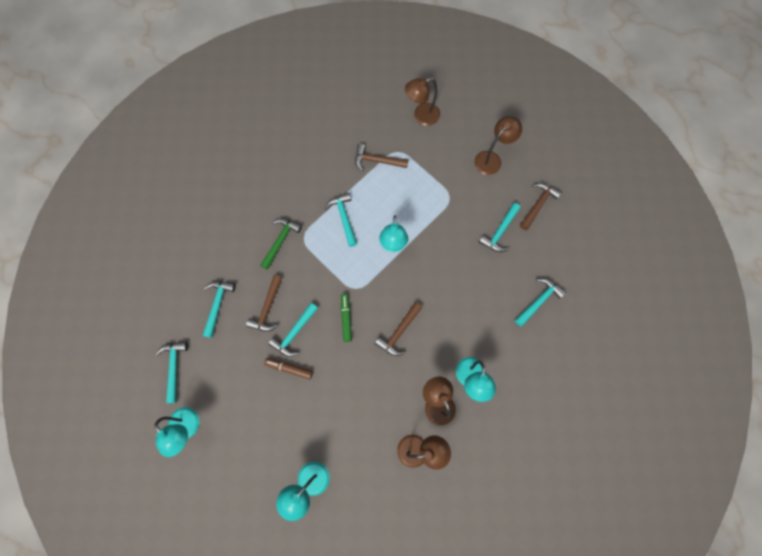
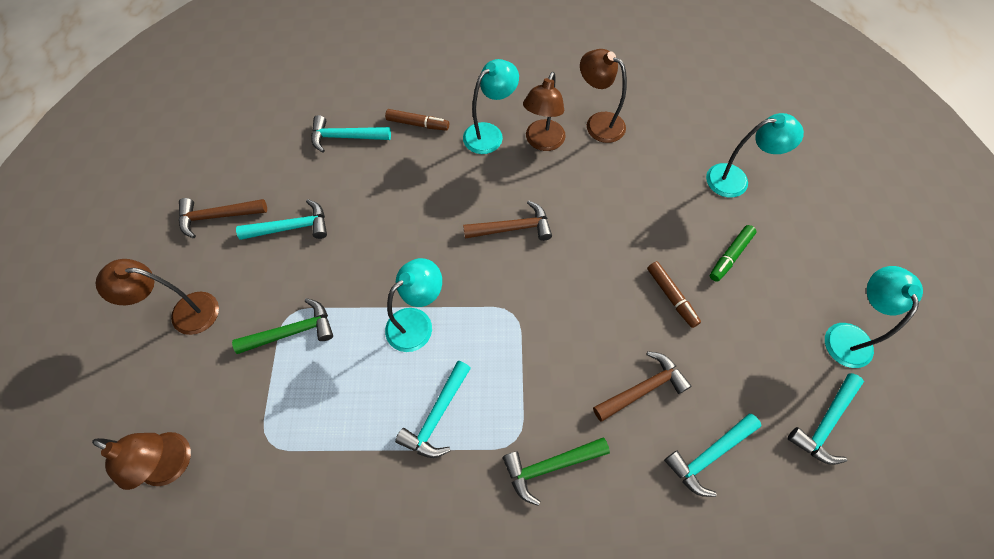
camera: 135 degrees left, 10 degrees down
(294, 333) = (632, 329): turquoise hammer -> none
(346, 318) = (556, 291): green marker -> green marker (730, 256)
(377, 161) = (308, 456): brown hammer -> none
(439, 193) = (292, 332): none -> green hammer
(514, 346) = (418, 124): none -> brown marker

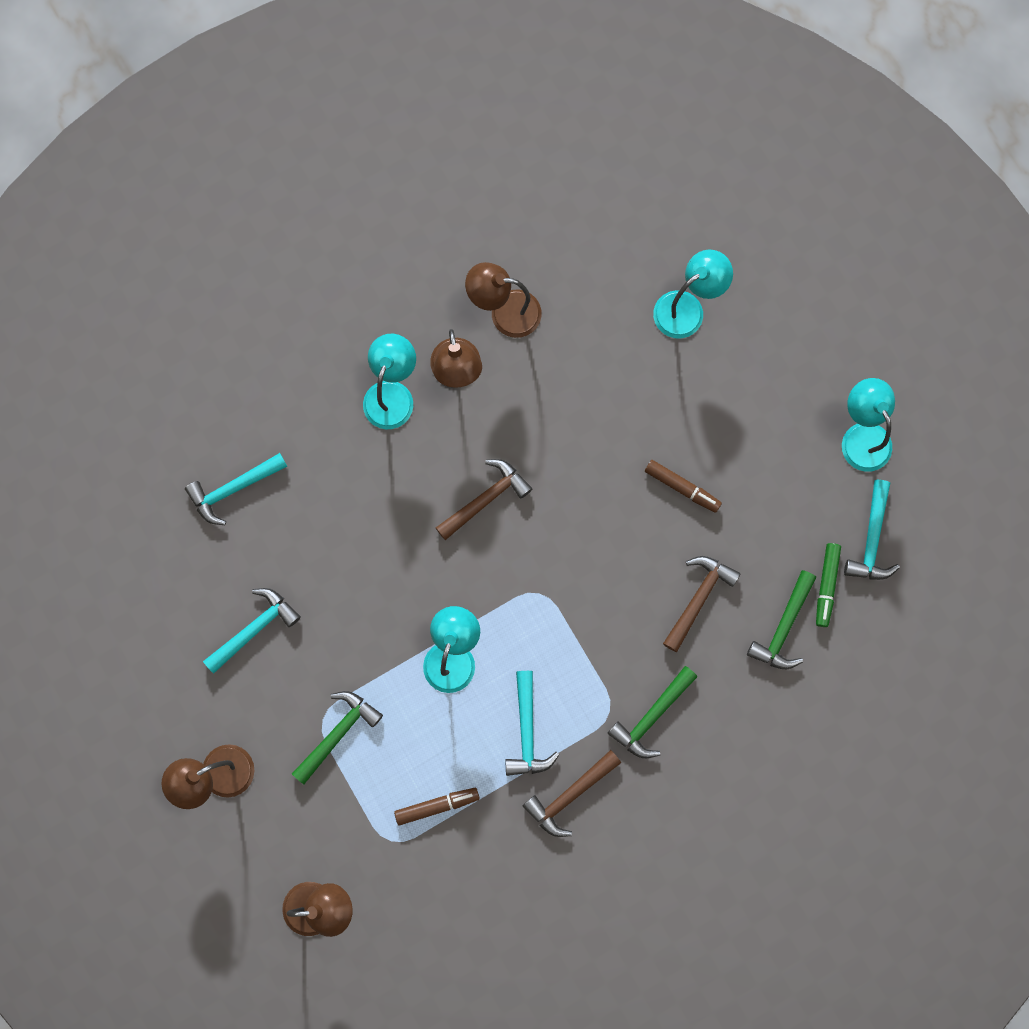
camera: 30 degrees left, 15 degrees up
(218, 216) = (167, 661): brown hammer -> brown hammer (570, 795)
(418, 124) = (303, 426): brown marker -> brown marker (437, 806)
(709, 455) = (784, 627): turquoise hammer -> green hammer
(730, 256) = (719, 408): green marker -> green marker (826, 586)

